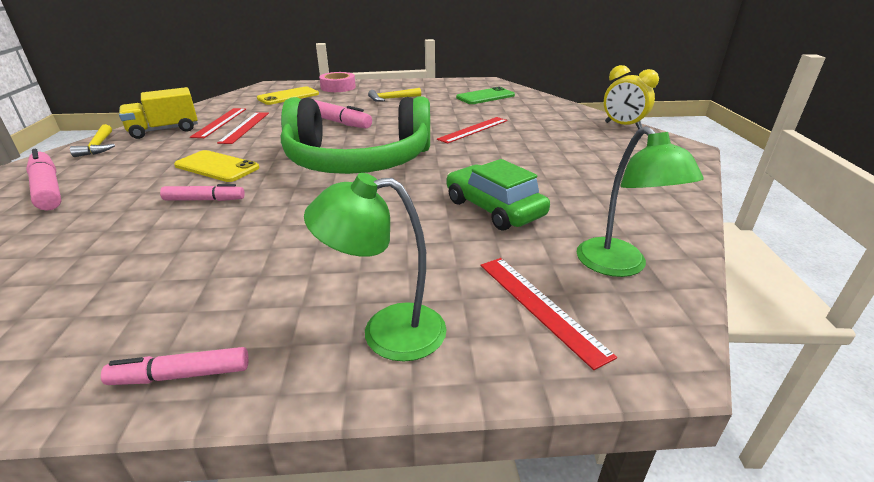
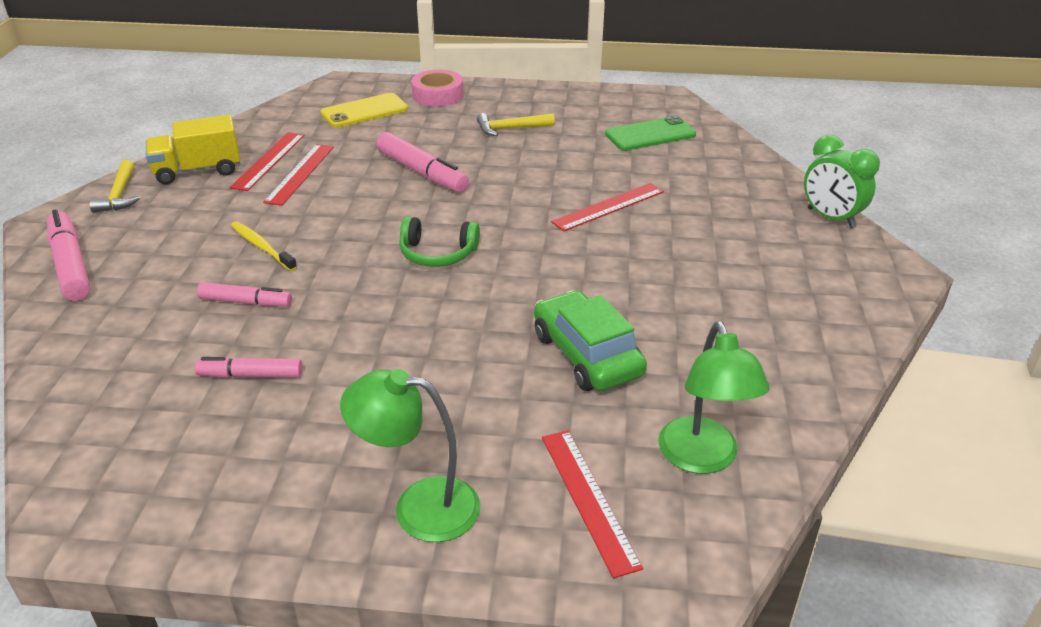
camera: 10 degrees right, 5 degrees up
(181, 375) = (220, 526): pink marker -> pink marker (251, 375)
(217, 167) = (262, 246): yellow phone -> yellow toothbrush
(358, 161) = (437, 254): green headphones -> green headphones, size x0.40
(622, 126) = (831, 218): yellow clock -> green clock

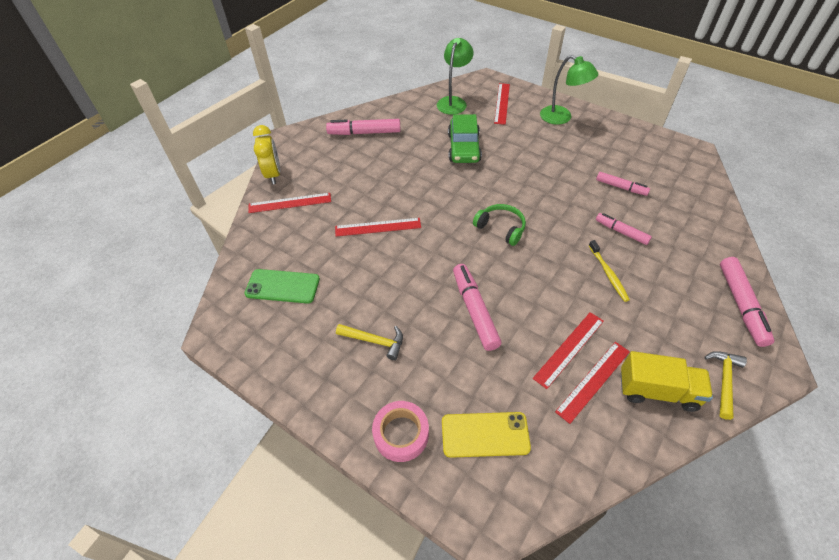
camera: 150 degrees left, 15 degrees up
(755, 196) = (290, 203): none -> red ruler
(792, 322) = (364, 133): none -> pink marker
(831, 218) = (273, 174): green clock -> yellow clock

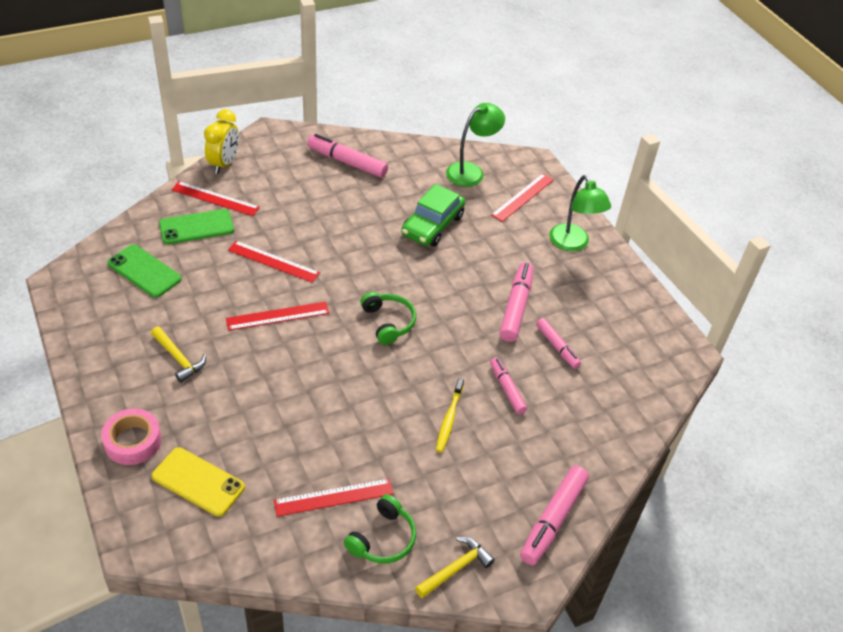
camera: 25 degrees right, 5 degrees down
(294, 231) = (196, 227): none -> green phone
(474, 310) = (288, 381): pink marker -> pink marker (516, 307)
(569, 348) = (340, 460): red ruler -> red ruler (277, 316)
(657, 391) = (383, 539): yellow truck -> green headphones

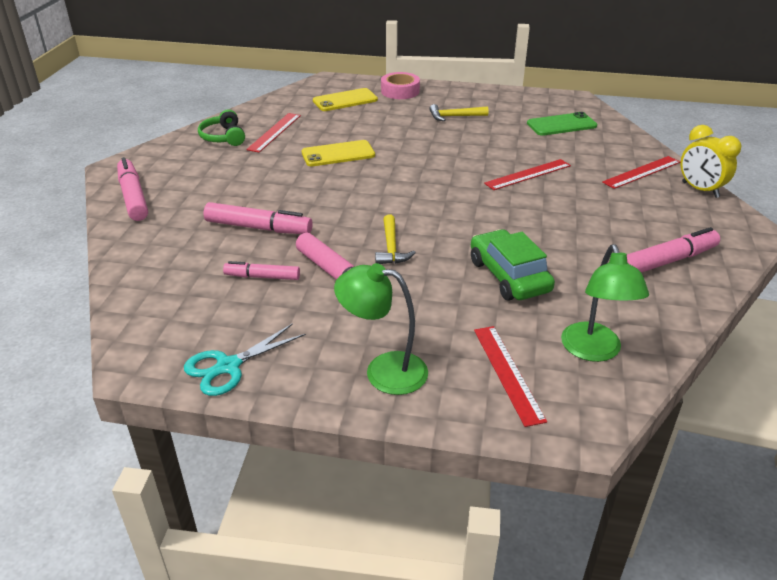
camera: 130 degrees right, 10 degrees down
(196, 227) = (603, 155): green phone -> none
(277, 316) = (459, 159): red ruler -> none
(339, 409) = (338, 154): none -> yellow phone
(388, 322) = (398, 201): green headphones -> none
(449, 419) = (270, 191): yellow toothbrush -> none
(456, 568) = (167, 151): yellow hammer -> yellow hammer (391, 247)
(507, 389) = (258, 228): pink marker -> pink marker, size x1.59
(642, 310) = (228, 366): none -> turquoise scissors

